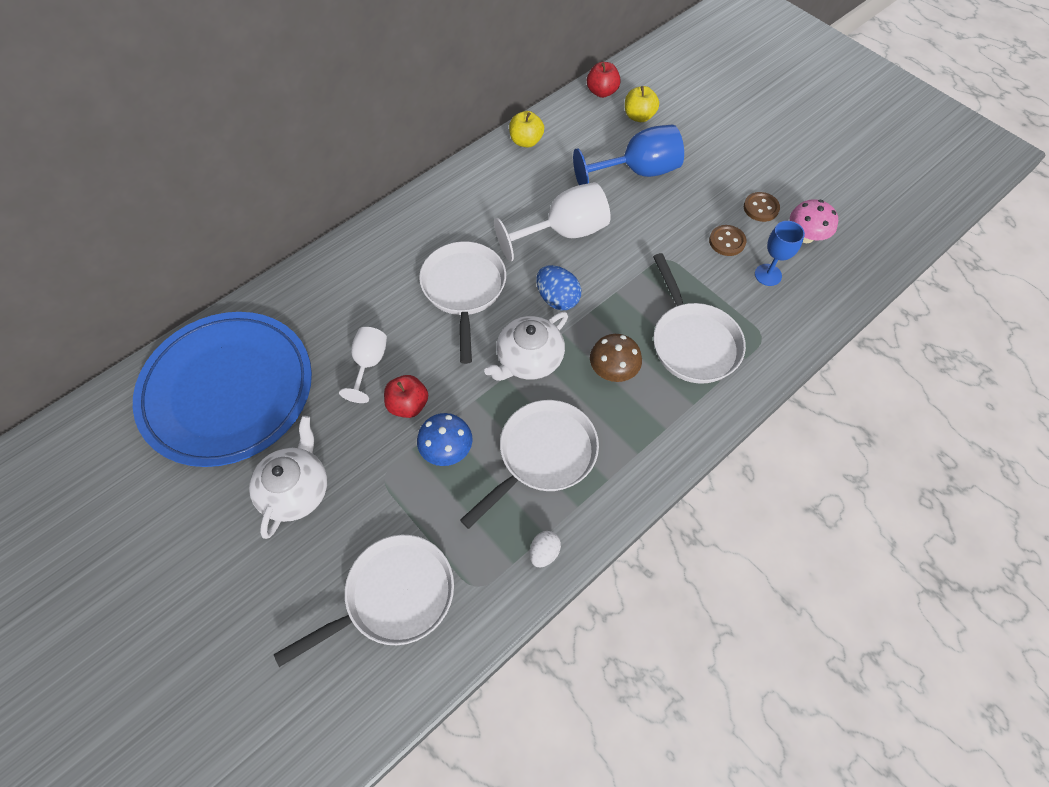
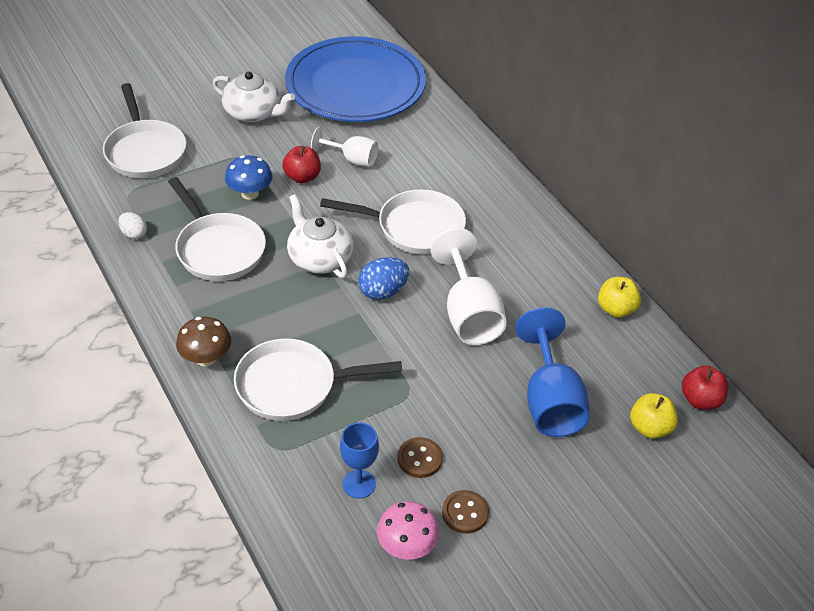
camera: 100 degrees right, 15 degrees down
(613, 371) = (284, 314): brown mushroom -> brown mushroom (206, 358)

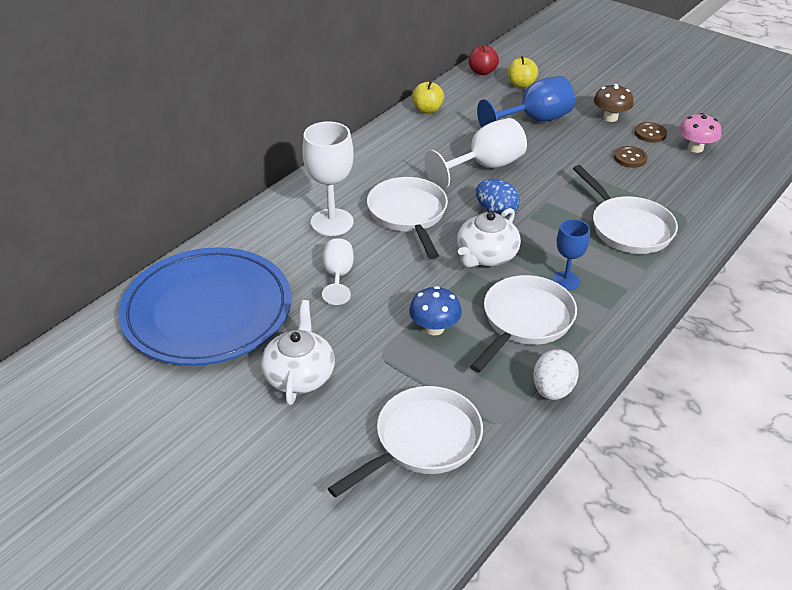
camera: 110 degrees left, 5 degrees down
(134, 234) = (552, 390): white egg -> white egg, size x1.59
(206, 358) = (647, 281): brown mushroom -> brown mushroom (610, 118)
(302, 177) = (386, 301): red apple -> none
(359, 484) = (674, 176): blue goblet -> blue goblet (566, 280)
(431, 175) = (332, 222): none -> white goblet

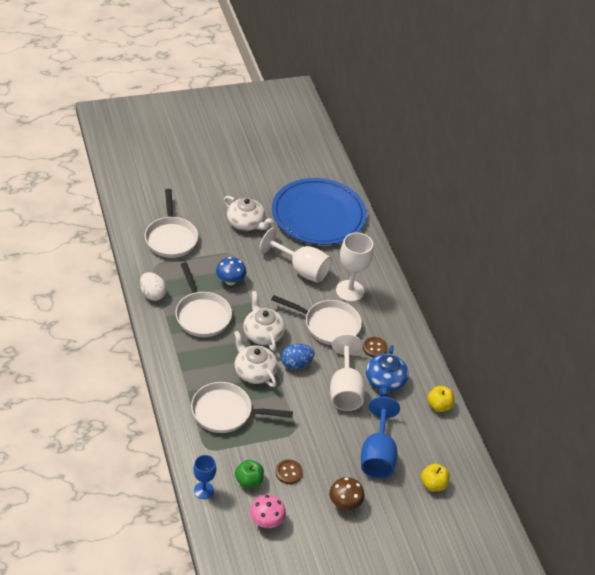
camera: 120 degrees right, 5 degrees up
(338, 276) = (301, 269): white goblet -> white goblet, size x1.66
(440, 148) = (385, 381): none -> blue teapot
(482, 72) = (471, 474): red apple -> none
(548, 235) = (254, 371): none -> white teapot
(566, 280) = (213, 351): blue goblet -> blue goblet (204, 490)
(650, 134) = (305, 509): brown button -> brown button (374, 348)
(676, 176) = (249, 481): none -> green apple

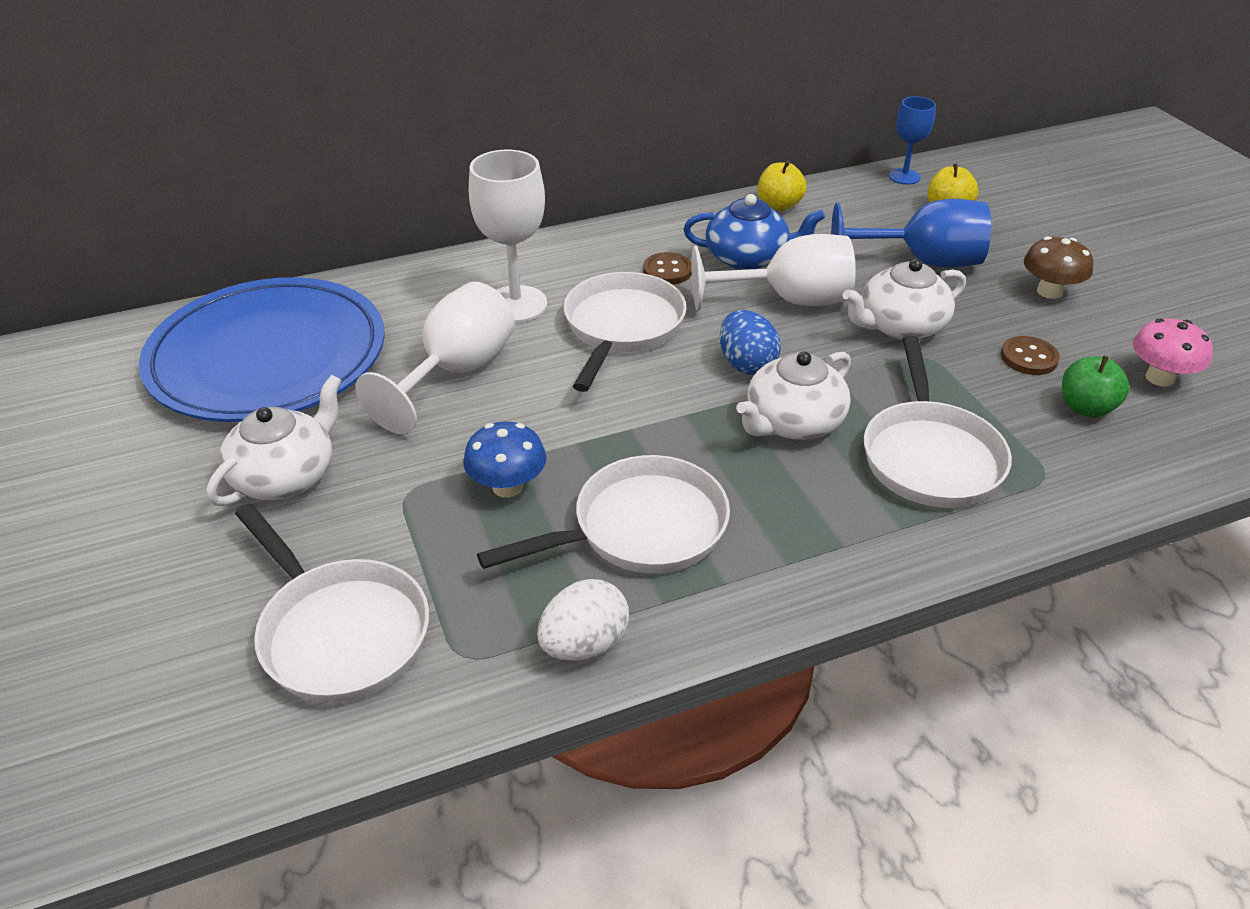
camera: 90 degrees left, 5 degrees down
(171, 238) = (339, 632): white pan -> white pan turned 60 degrees clockwise
(204, 490) = (1157, 470): blue goblet -> blue goblet (904, 176)
(263, 333) = (674, 418): white teapot -> white teapot (900, 326)

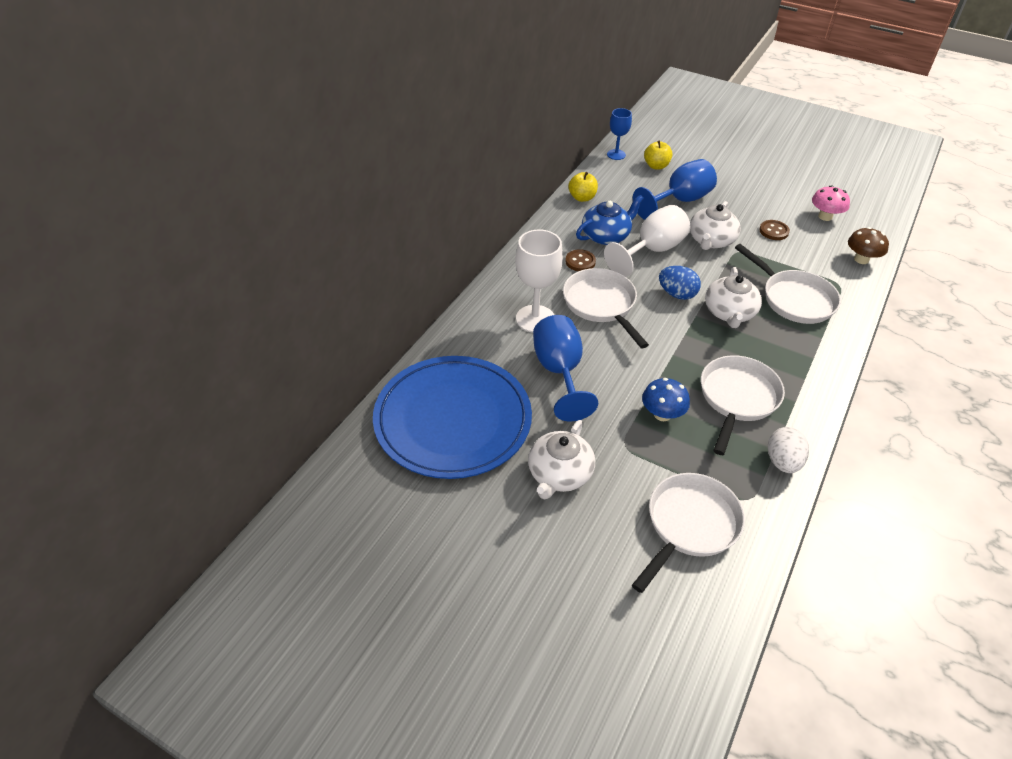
camera: 40 degrees left, 5 degrees up
(286, 476) = (559, 474): white teapot -> white teapot turned 150 degrees counterclockwise
(339, 632) = (689, 525): white pan -> white pan turned 60 degrees counterclockwise
(456, 372) = (559, 372): white goblet -> blue goblet
(1049, 291) = (744, 193): brown mushroom -> brown mushroom (861, 259)
(1085, 408) = (817, 245): green apple -> none

